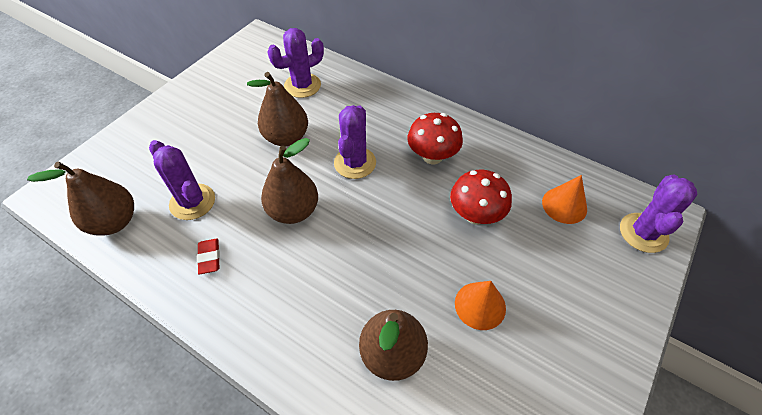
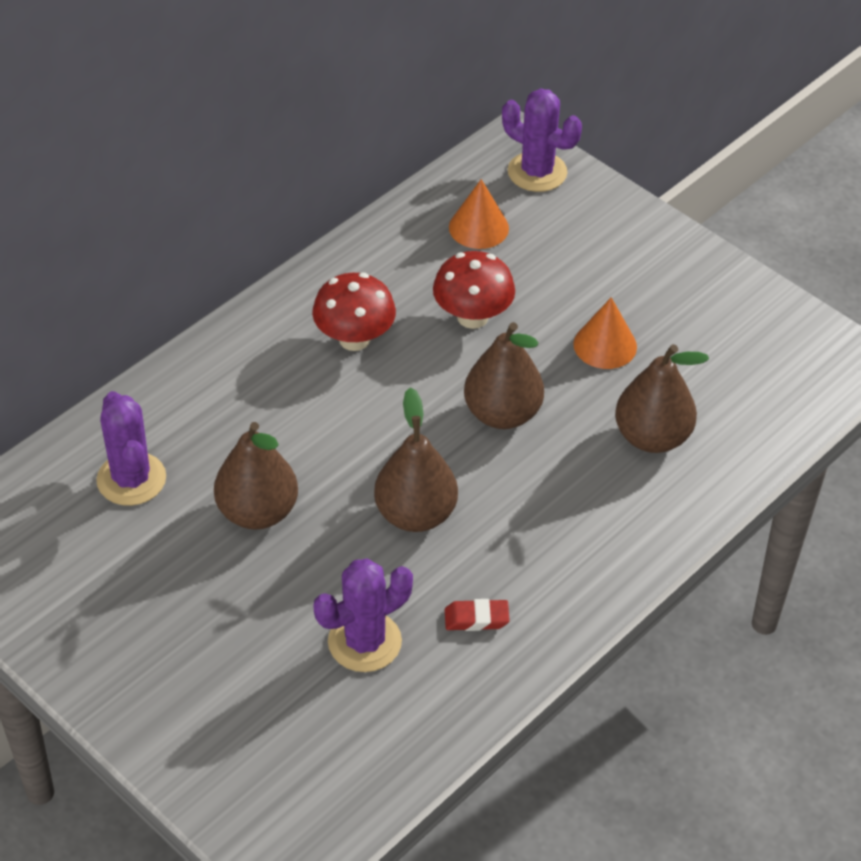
camera: 80 degrees left, 5 degrees down
(114, 222) = (379, 747): brown pear -> brown pear (502, 414)
(355, 163) = (341, 431): purple cactus -> none

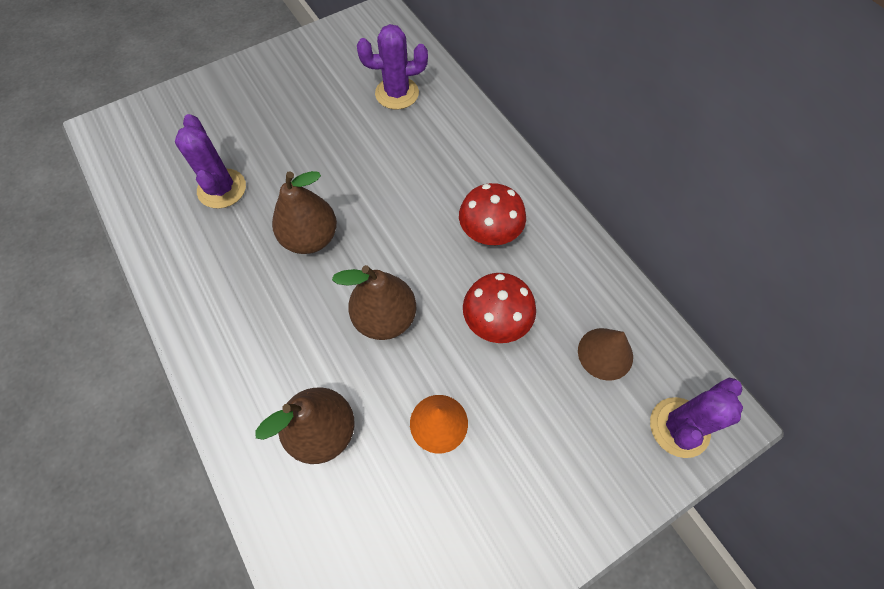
camera: 105 degrees right, 15 degrees up
(258, 512) = (347, 151): brown pear -> none
(476, 618) = (208, 255): red eraser -> none
(478, 227) = (605, 353): orange cone -> brown cone

